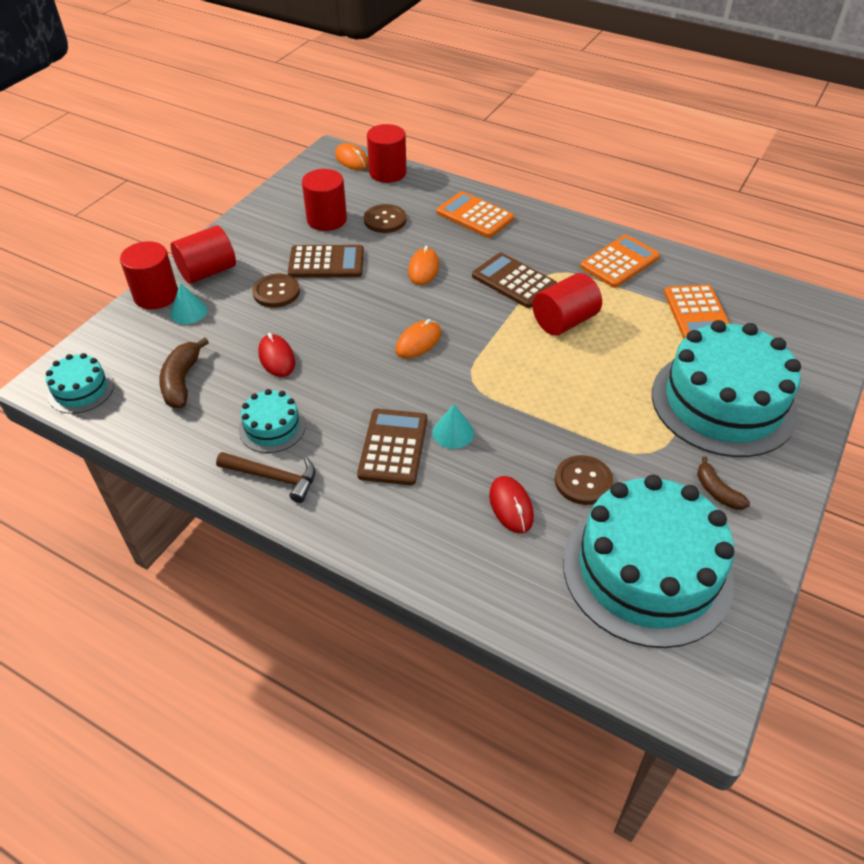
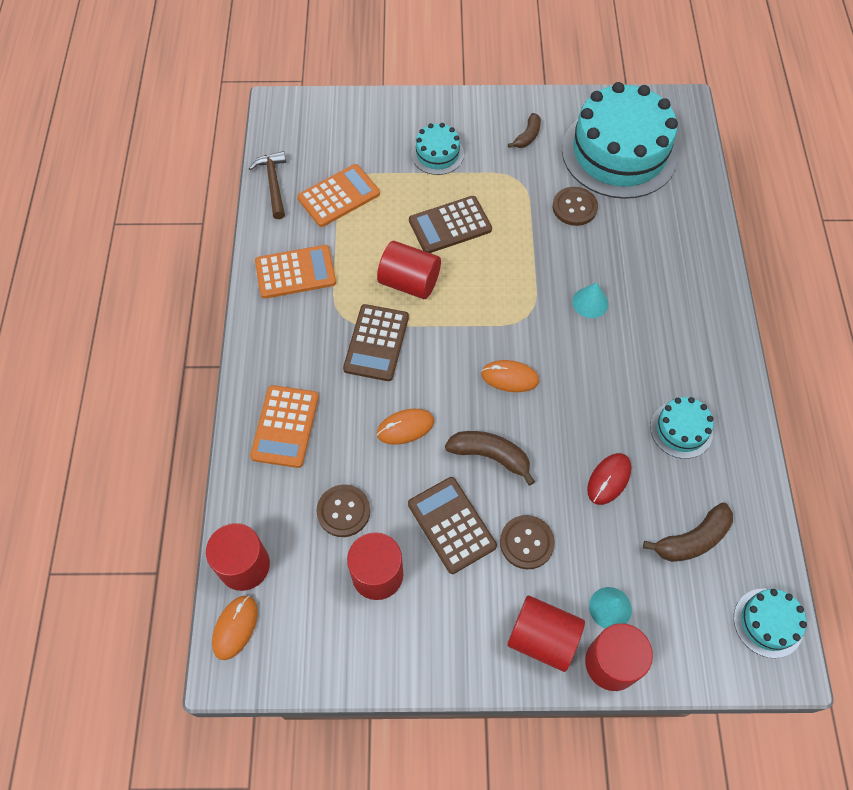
camera: 120 degrees left, 15 degrees up
(273, 477) = (723, 396): brown hammer -> brown hammer (273, 184)
(359, 302) = (490, 456): none -> brown banana
(393, 447) = (634, 334): brown calculator -> brown calculator (450, 225)
(511, 506) = (627, 238): red mouse -> none
(619, 262) = (295, 272): orange calculator -> orange calculator turned 150 degrees clockwise
(723, 402) = (437, 154): turquoise cake -> turquoise cake, size x0.46

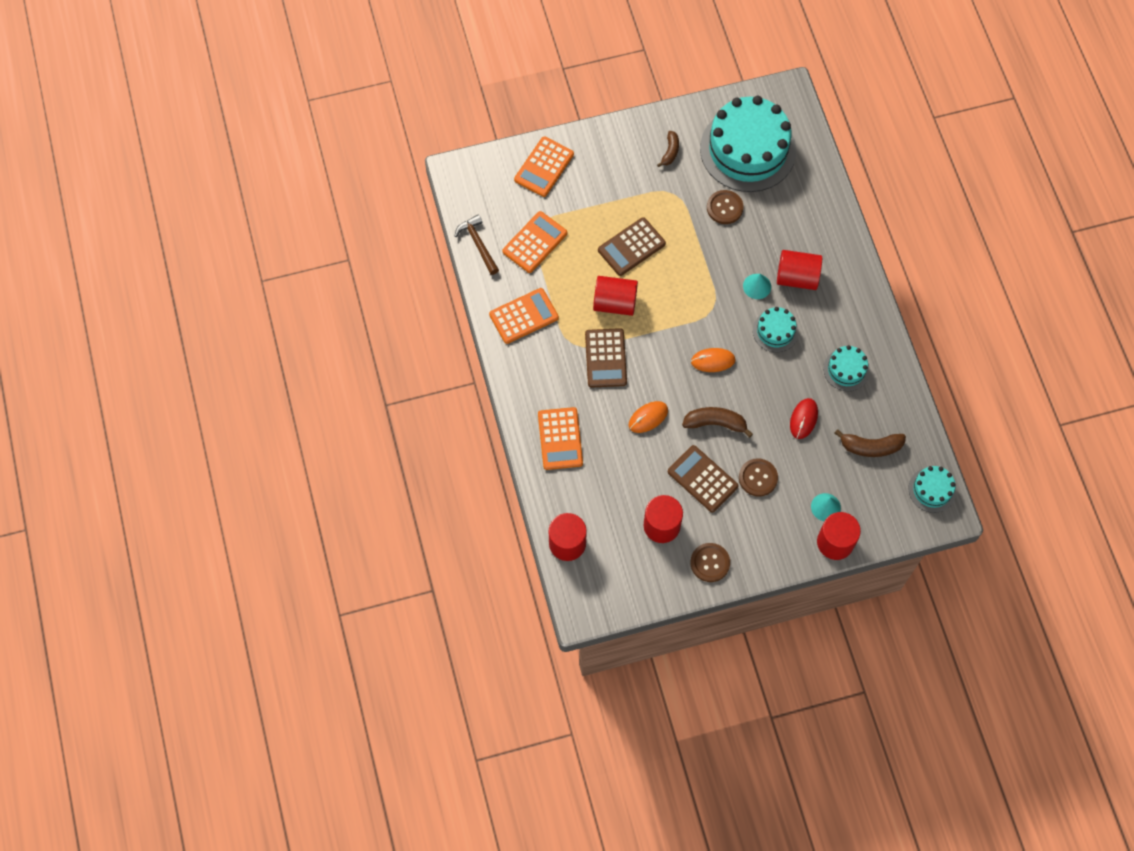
camera: 15 degrees left, 5 degrees up
(235, 627) = (577, 585): orange mouse -> none
(343, 511) = (623, 489): brown button -> brown button (710, 563)
(378, 122) = (544, 167): none -> orange calculator
(437, 154) = (602, 185): turquoise cake -> turquoise cake (775, 331)
(542, 638) = (785, 538): red cylinder -> red cylinder (797, 277)
(692, 539) = (871, 447): brown banana -> brown banana turned 45 degrees clockwise

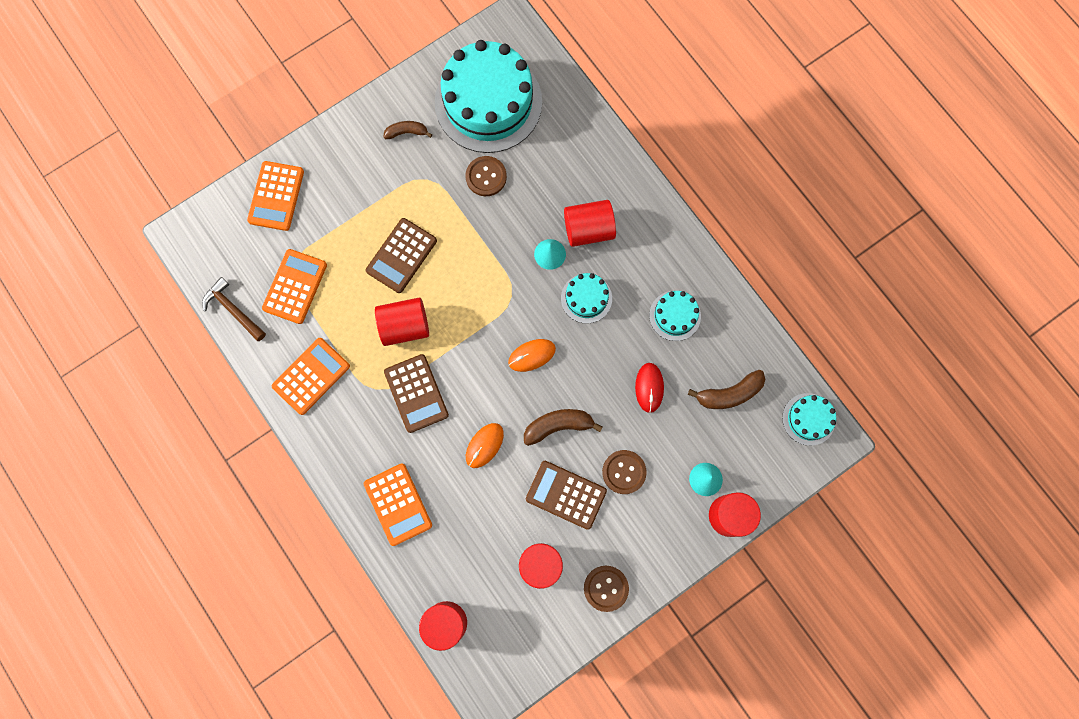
camera: 20 degrees left, 10 degrees up
(670, 151) = (407, 132): brown banana -> brown banana turned 90 degrees counterclockwise

